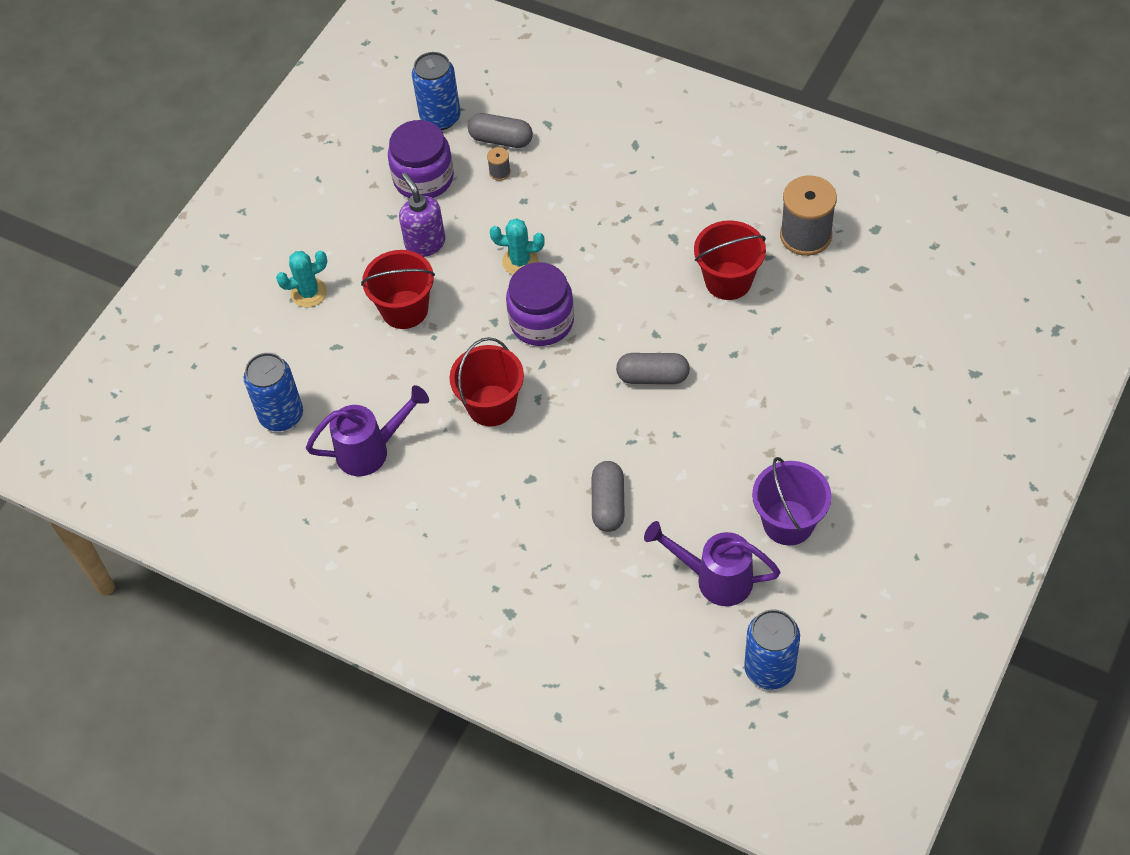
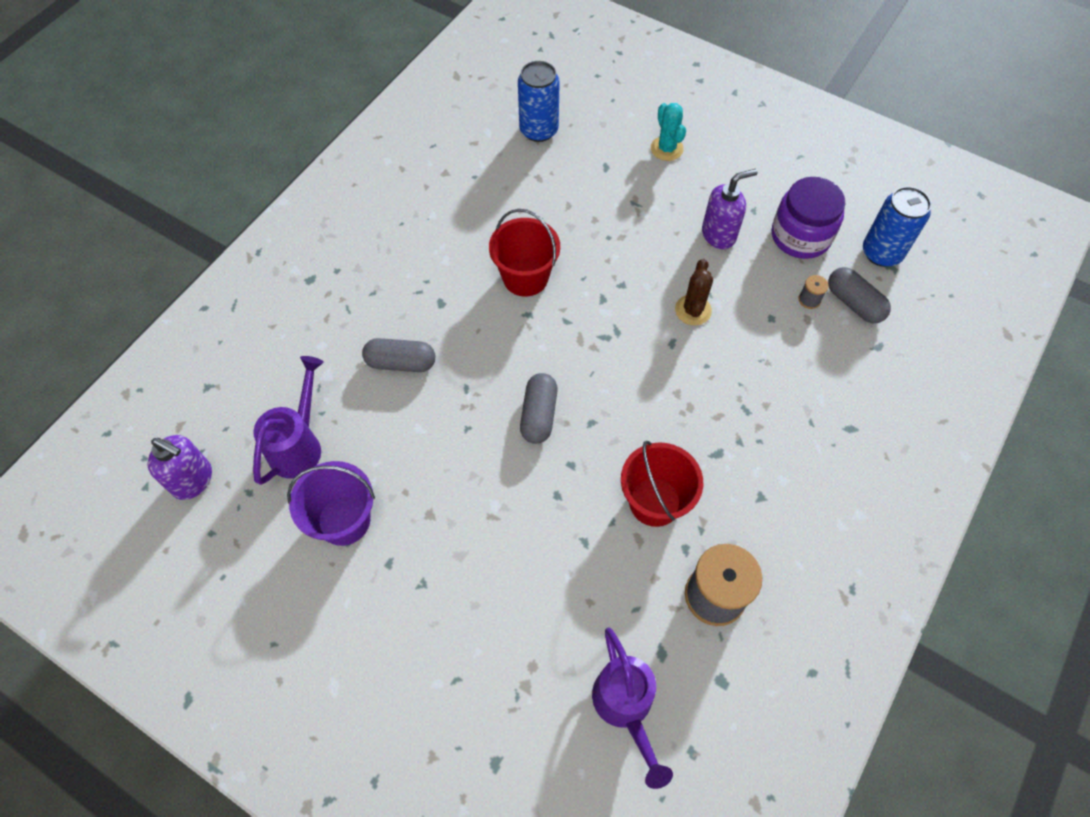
camera: 90 degrees right, 5 degrees up
(371, 450) = (493, 189): purple watering can -> purple watering can (626, 708)
(404, 309) = (642, 216): red bucket -> none
(501, 139) = (854, 303): grey capsule -> grey capsule turned 60 degrees counterclockwise
(520, 261) = (693, 310): turquoise cactus -> brown cactus
(541, 321) = (617, 323): purple jar -> none
(769, 669) = (193, 480): blue can -> purple soap dispenser

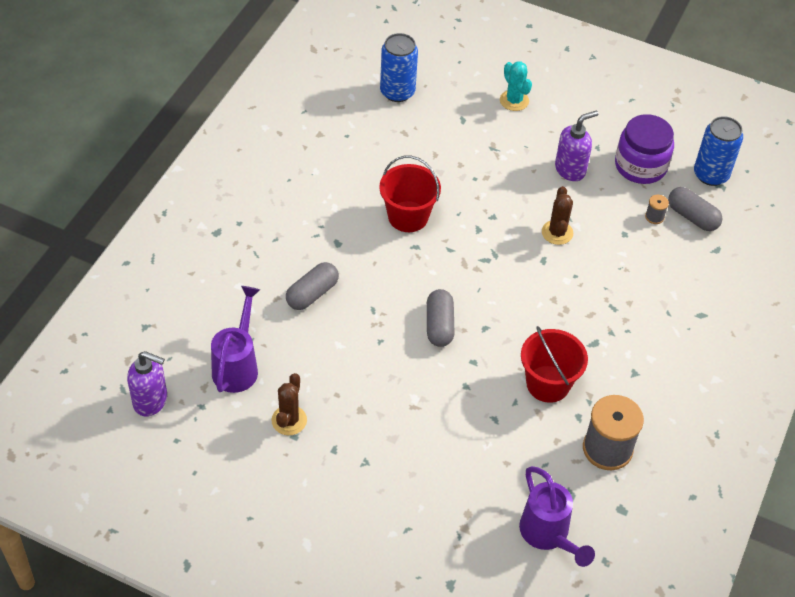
camera: 10 degrees left, 10 degrees down
(344, 520) = (289, 420): purple bucket -> brown cactus
(401, 363) = (312, 294): grey capsule -> grey capsule turned 45 degrees counterclockwise

